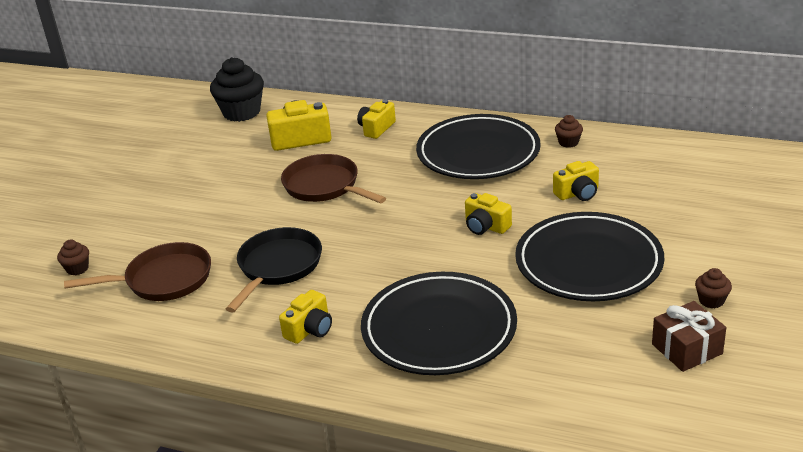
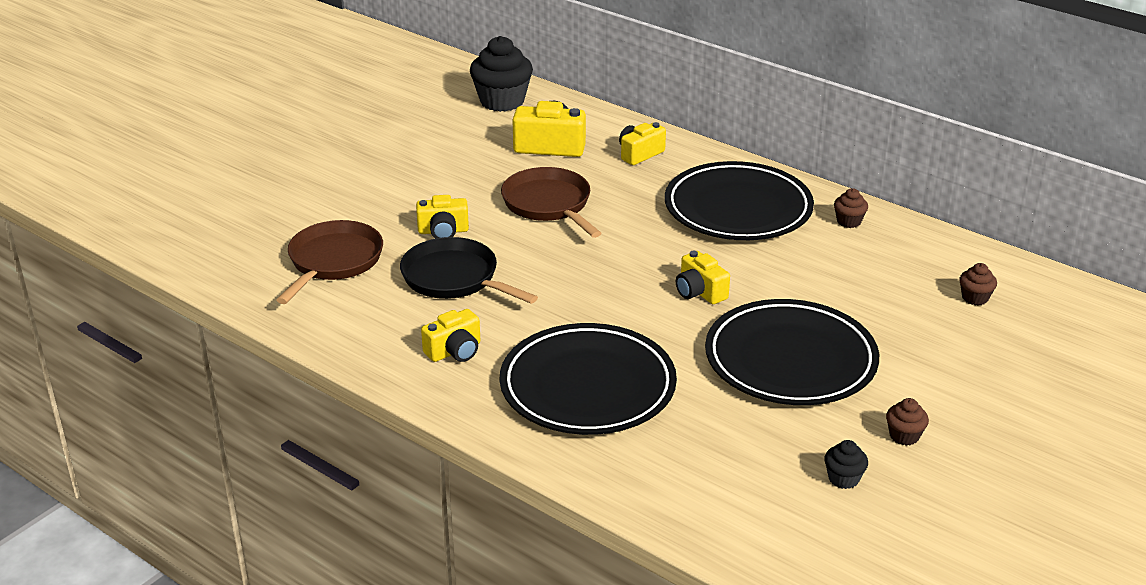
camera: 15 degrees right, 0 degrees up
(77, 268) = (254, 229): brown cupcake -> brown cupcake (975, 298)
(163, 280) = (333, 262): brown pan -> brown pan turned 75 degrees counterclockwise
(278, 267) = (455, 279): black pan -> black pan turned 90 degrees counterclockwise
(577, 193) = (824, 281): yellow camera -> yellow camera (443, 231)
(687, 349) = (843, 478): brown gift -> black cupcake

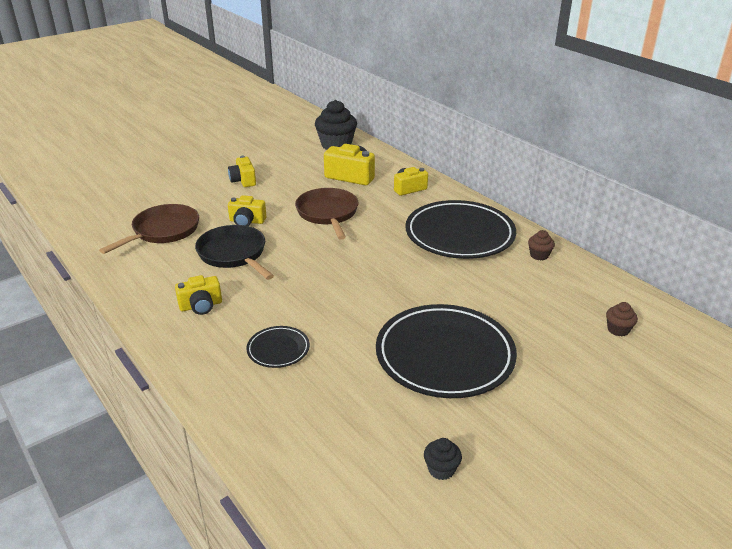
camera: 15 degrees right, 0 degrees up
(587, 387) = (278, 349): black plate -> black plate, size x0.46
(700, 292) = (401, 290): yellow camera -> yellow camera (243, 180)
(904, 436) = (511, 440): brown cupcake -> none

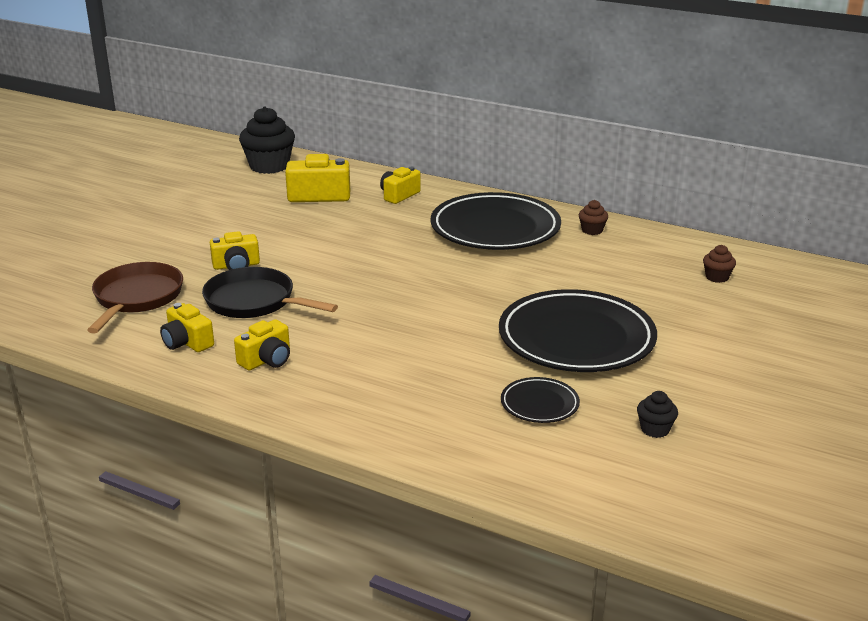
camera: 25 degrees left, 5 degrees down
(243, 180) = (187, 224): yellow camera -> yellow camera (187, 342)
(278, 349) = (399, 377): black plate -> black plate (539, 404)
(328, 214) = (329, 238): brown pan -> none

